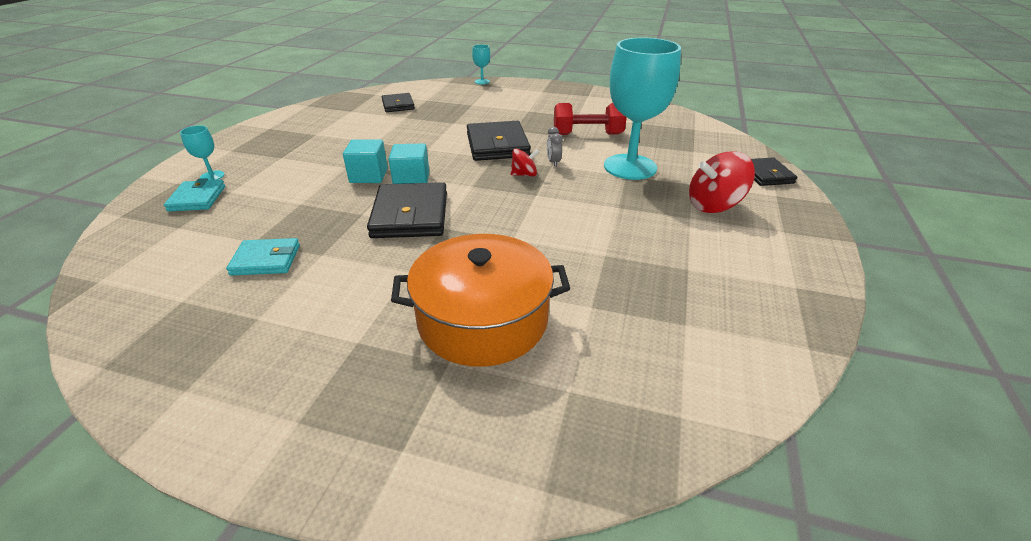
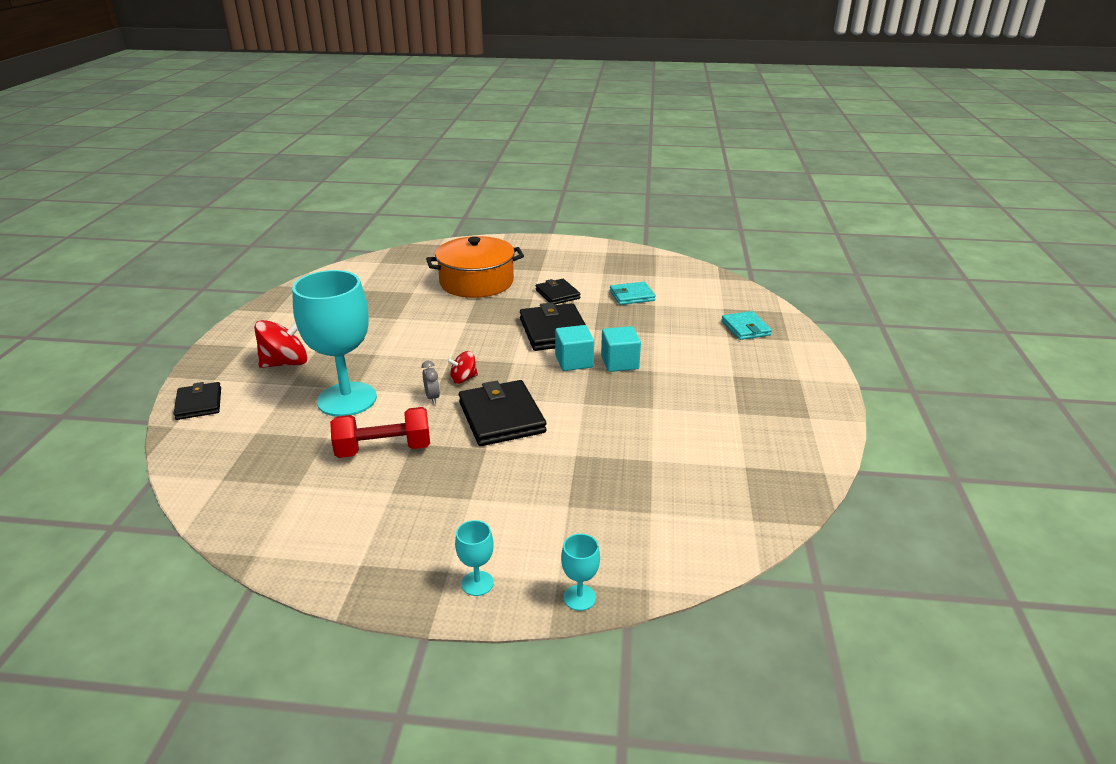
camera: 170 degrees right, 5 degrees down
(212, 176) = (767, 348): turquoise goblet -> turquoise goblet (477, 583)
(398, 105) = (686, 489): black wallet -> black wallet (557, 294)

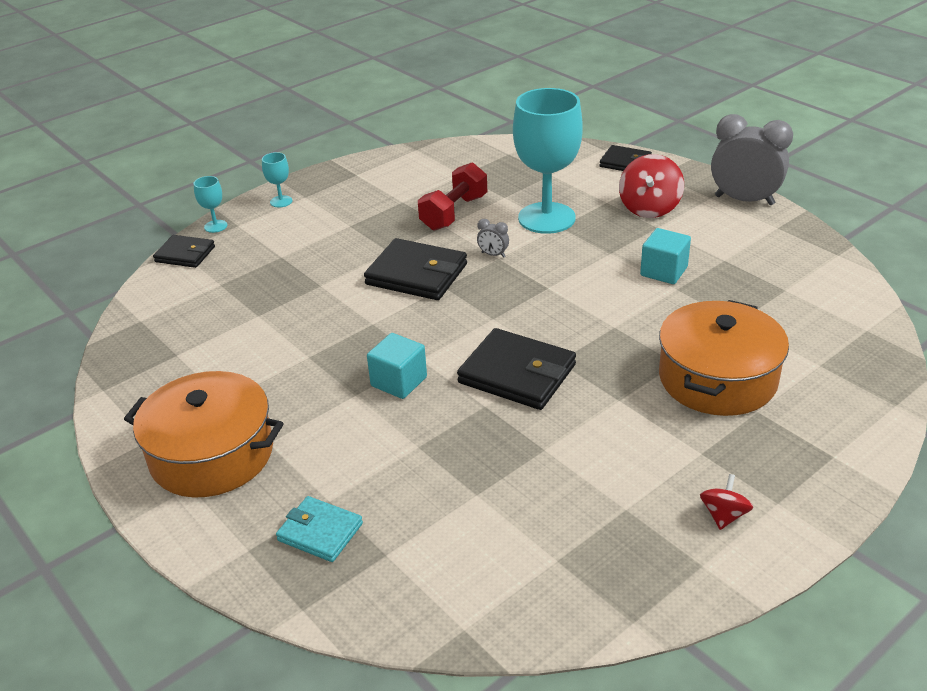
camera: 135 degrees right, 5 degrees up
(238, 332) = (744, 200): none -> grey clock
(463, 379) = (501, 280): red spinning top -> red spinning top (723, 515)
(557, 294) = (606, 426): black wallet -> black wallet (185, 254)
(574, 361) = (442, 354): turquoise cube -> turquoise cube (663, 271)
(632, 296) = (524, 489): turquoise wallet -> none
(773, 387) = (212, 454): none -> orange pot

